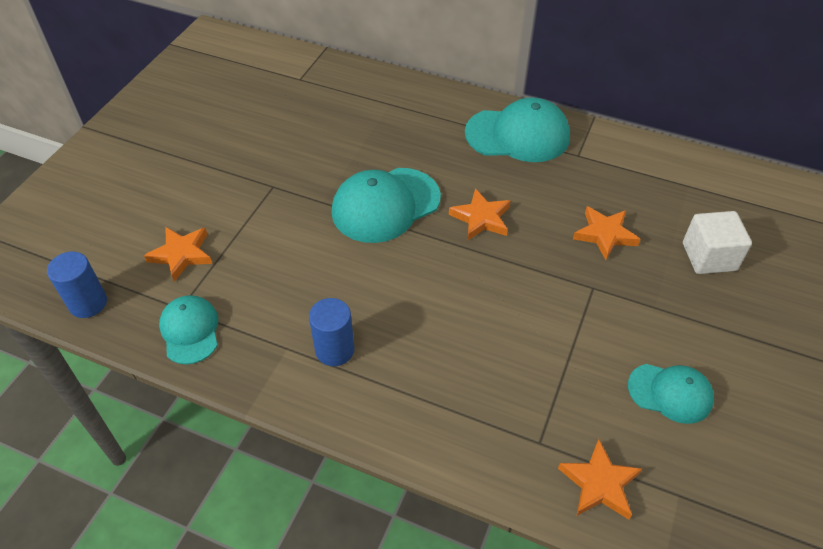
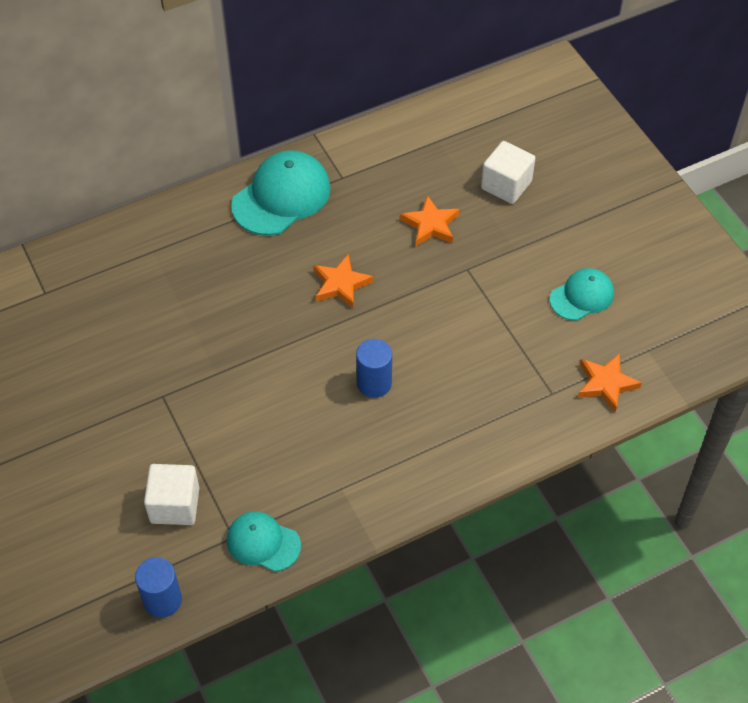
camera: 50 degrees left, 5 degrees up
(181, 254) = (175, 505): orange star -> white cube
(334, 350) = (371, 459): blue cylinder -> blue cylinder (374, 383)
(385, 205) = (264, 334): turquoise cap -> none

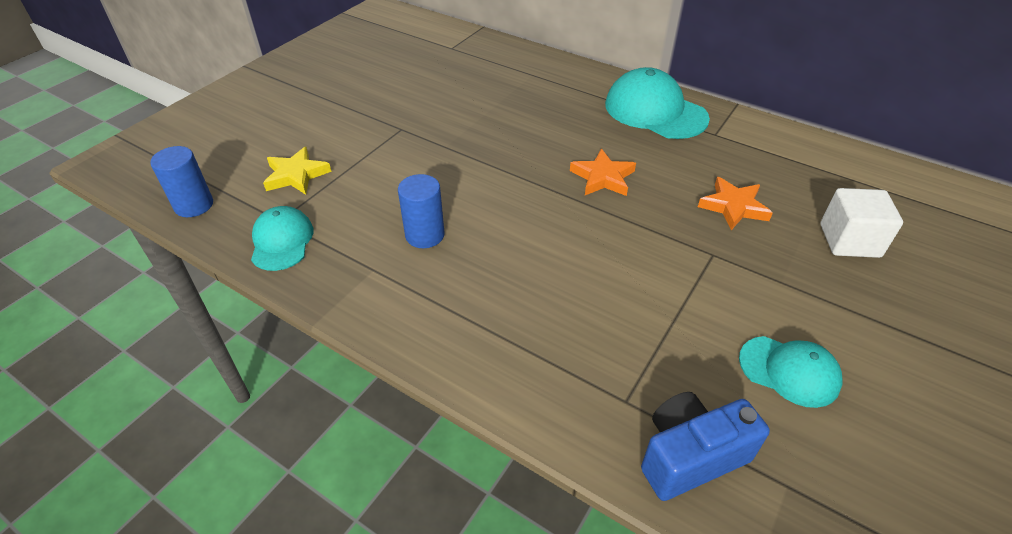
camera: 60 degrees right, 10 degrees down
(175, 505) = (296, 175): white cube -> yellow star
(281, 196) = (655, 111): turquoise cap -> turquoise cap turned 150 degrees counterclockwise
(374, 383) = (512, 243): blue cylinder -> blue cylinder (425, 235)
(606, 384) = (690, 457): orange star -> blue camera

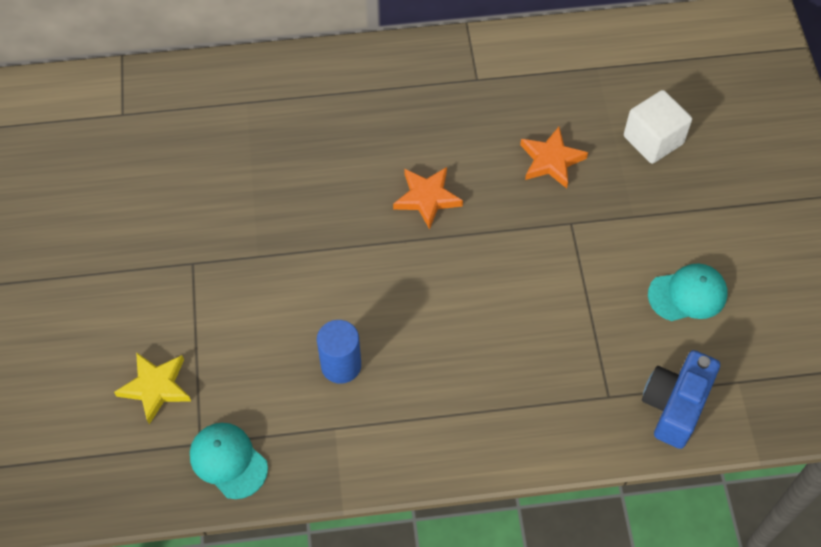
camera: 40 degrees left, 15 degrees up
(194, 205) = (100, 488): blue cylinder -> none
(655, 111) = (404, 81): turquoise cap -> none

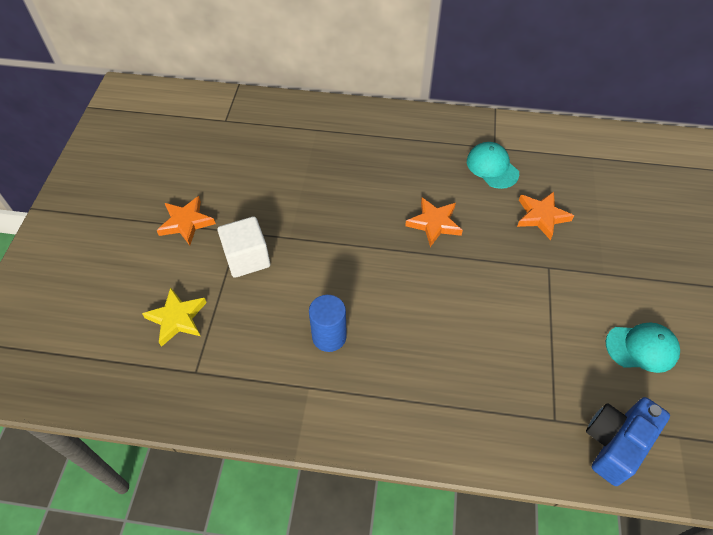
camera: 15 degrees right, 5 degrees down
(122, 266) = (186, 222): none -> orange star
(228, 461) = (213, 392): turquoise cap -> turquoise cap (492, 167)
(653, 140) = (630, 218): white cube -> white cube (247, 258)

